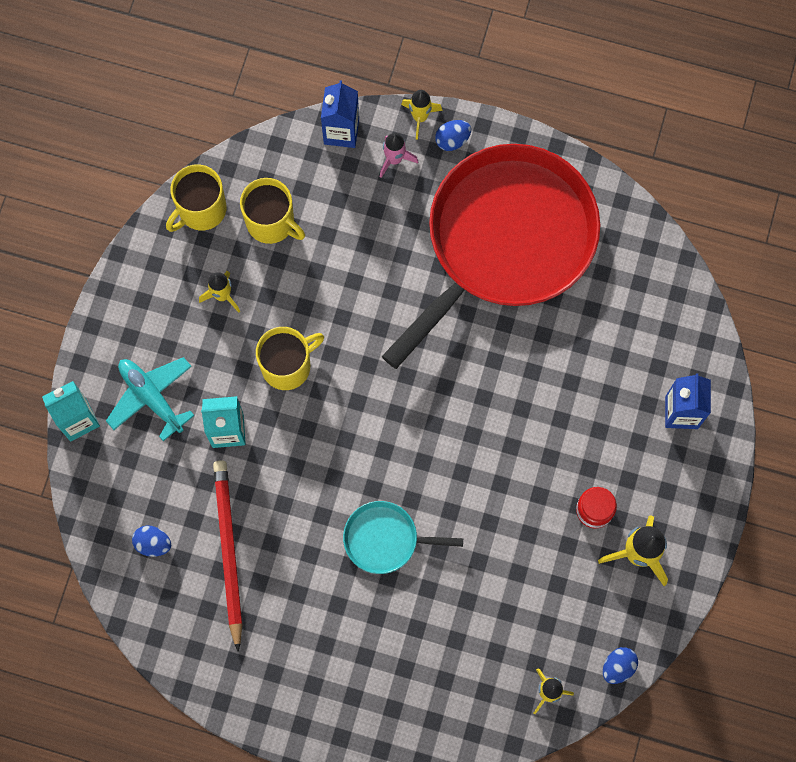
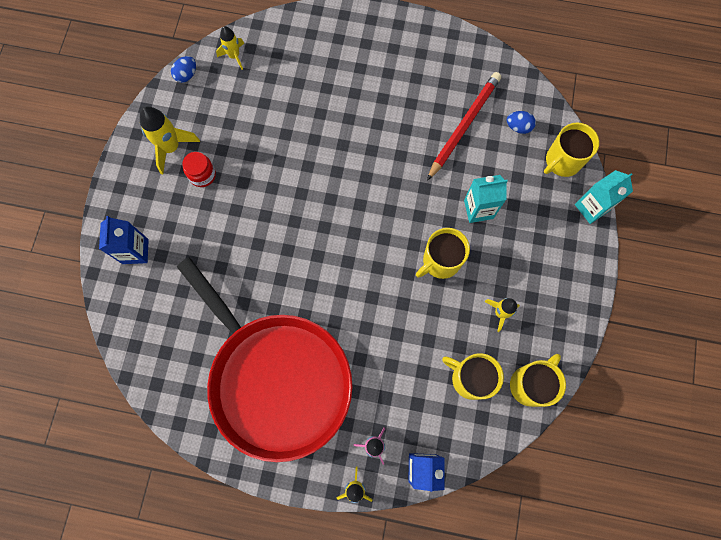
camera: 175 degrees right, 0 degrees up
(103, 488) = (562, 161): none -> yellow mug
(151, 397) = (540, 229): turquoise plane -> none
(228, 551) = (464, 126): red pencil -> red pencil turned 135 degrees counterclockwise
(385, 539) = (353, 143): turquoise pan -> none
(452, 140) = (325, 468): blue egg -> none
(505, 241) = (276, 379): red pan -> red pan turned 75 degrees counterclockwise

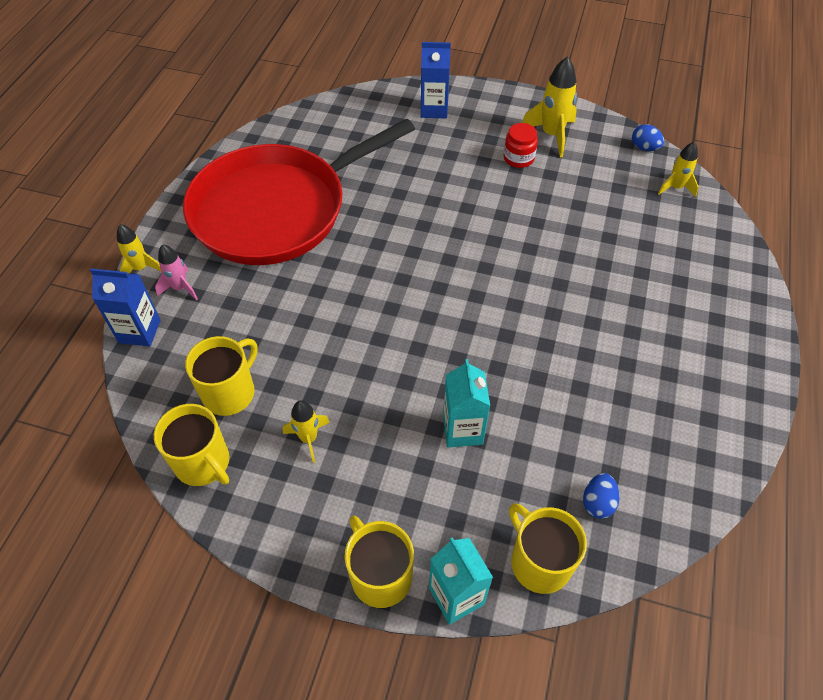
camera: 95 degrees right, 20 degrees down
(440, 261) = (391, 375): yellow mug -> yellow mug (380, 575)
(464, 126) = (595, 426): red pencil -> none

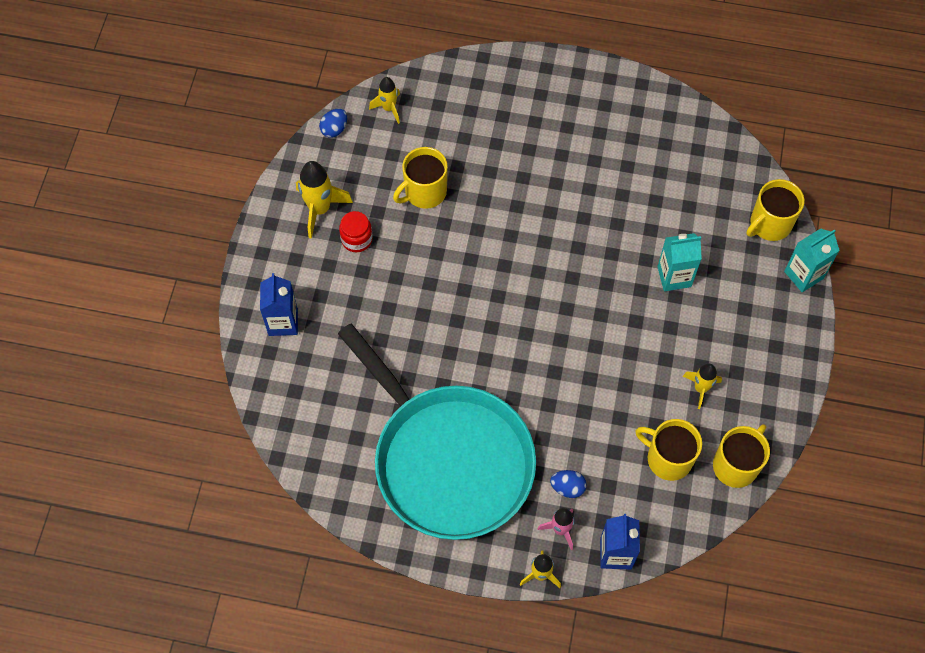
camera: 95 degrees left, 10 degrees up
(277, 209) = (448, 459): red pan -> turquoise pan
(380, 575) = (799, 324): yellow mug -> yellow mug (424, 192)
(597, 503) = (718, 186): blue egg -> blue egg (567, 487)

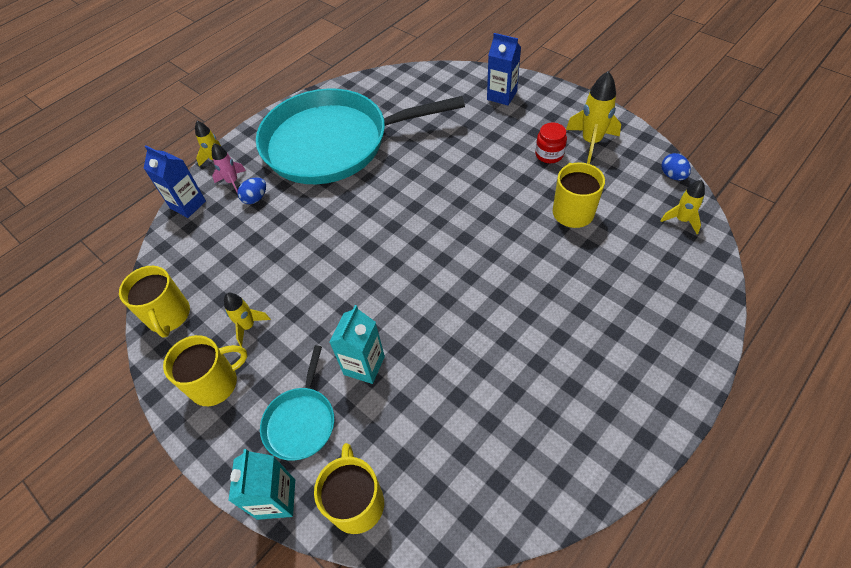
camera: 125 degrees right, 10 degrees down
(668, 458) = (217, 270): yellow mug -> yellow mug (215, 383)
(745, 294) = (301, 421): none -> turquoise pan

